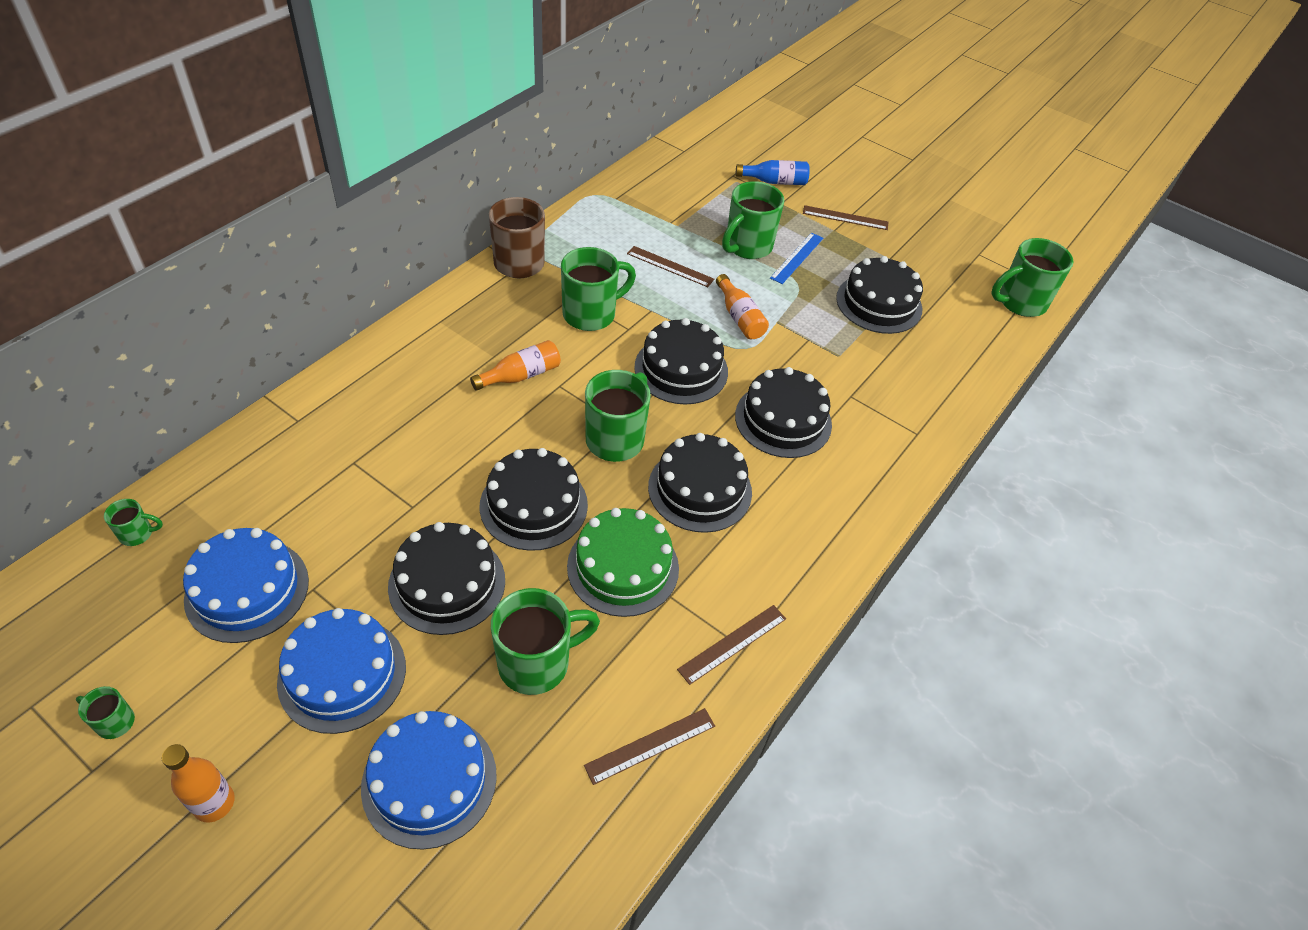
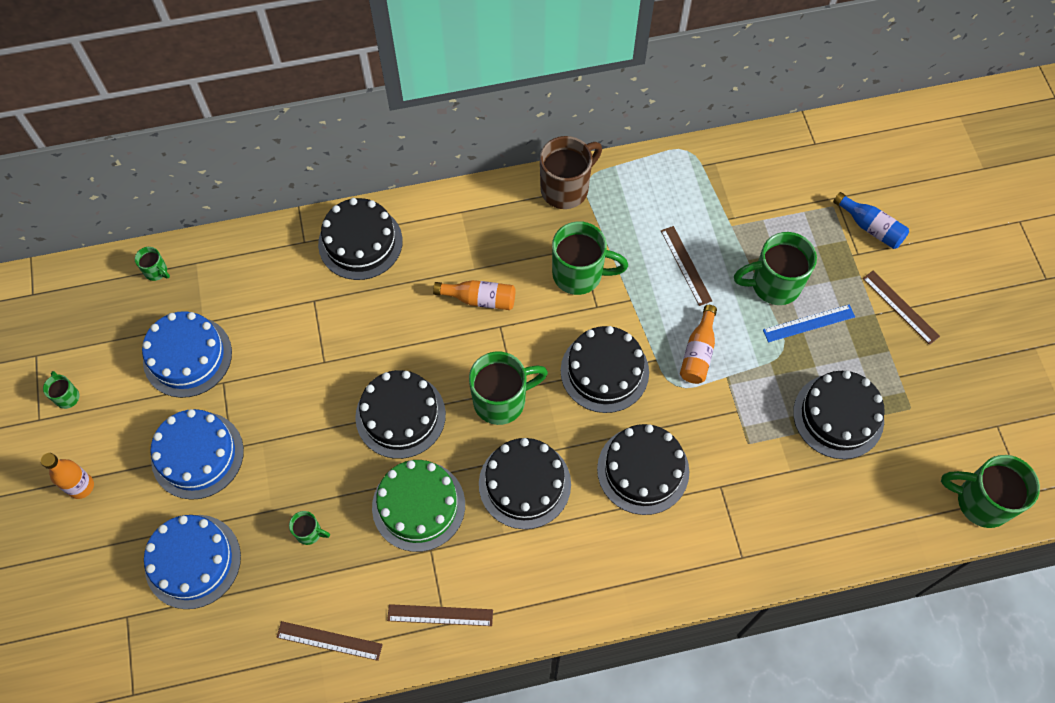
camera: 45 degrees right, 15 degrees up
(447, 583) = (301, 436): black cake -> black cake (360, 242)
(537, 662) = (310, 533): green mug -> green mug, size x0.47

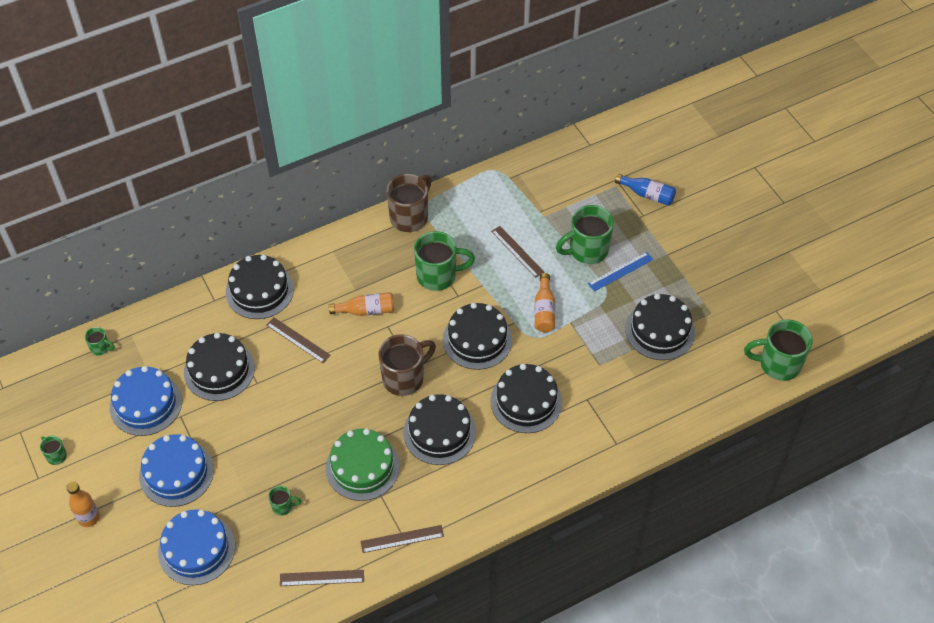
camera: 15 degrees left, 10 degrees down
(400, 415) = (329, 407): black cake -> black cake (219, 370)
(502, 400) = (404, 378): green mug -> brown mug
(900, 307) = (684, 245): brown ruler -> brown ruler (298, 340)

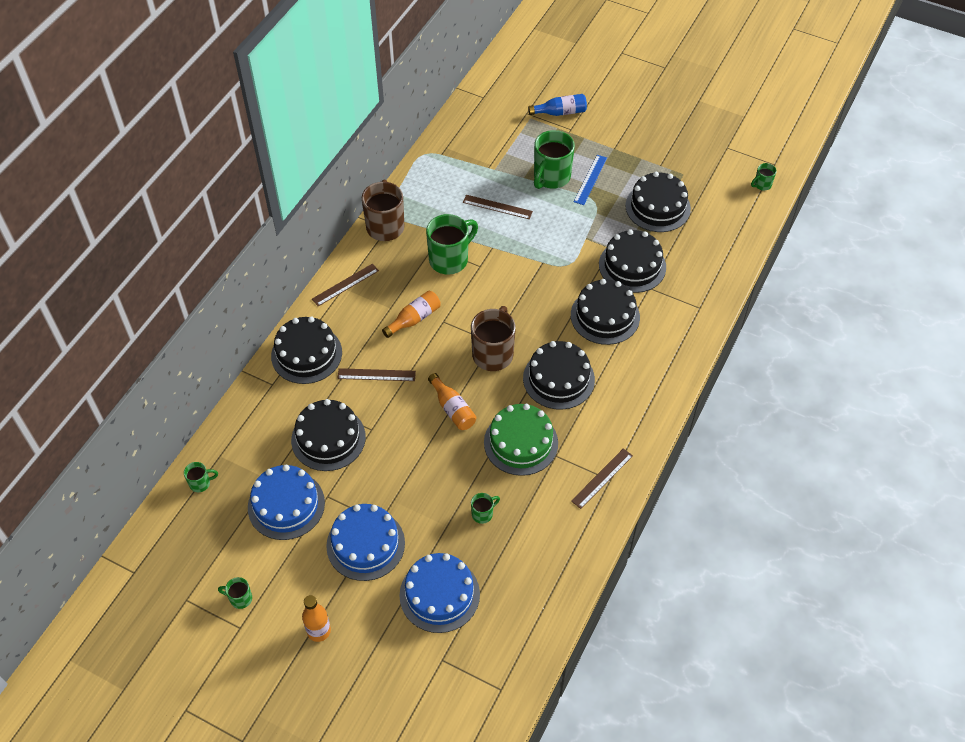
camera: 35 degrees left, 0 degrees up
(322, 578) = (565, 549): brown ruler -> brown ruler (345, 285)
(477, 339) = (525, 291): black cake -> black cake (632, 266)
(544, 310) = (558, 240): orange bottle -> orange bottle (452, 409)
(778, 364) = (762, 185): green mug -> green mug, size x0.47

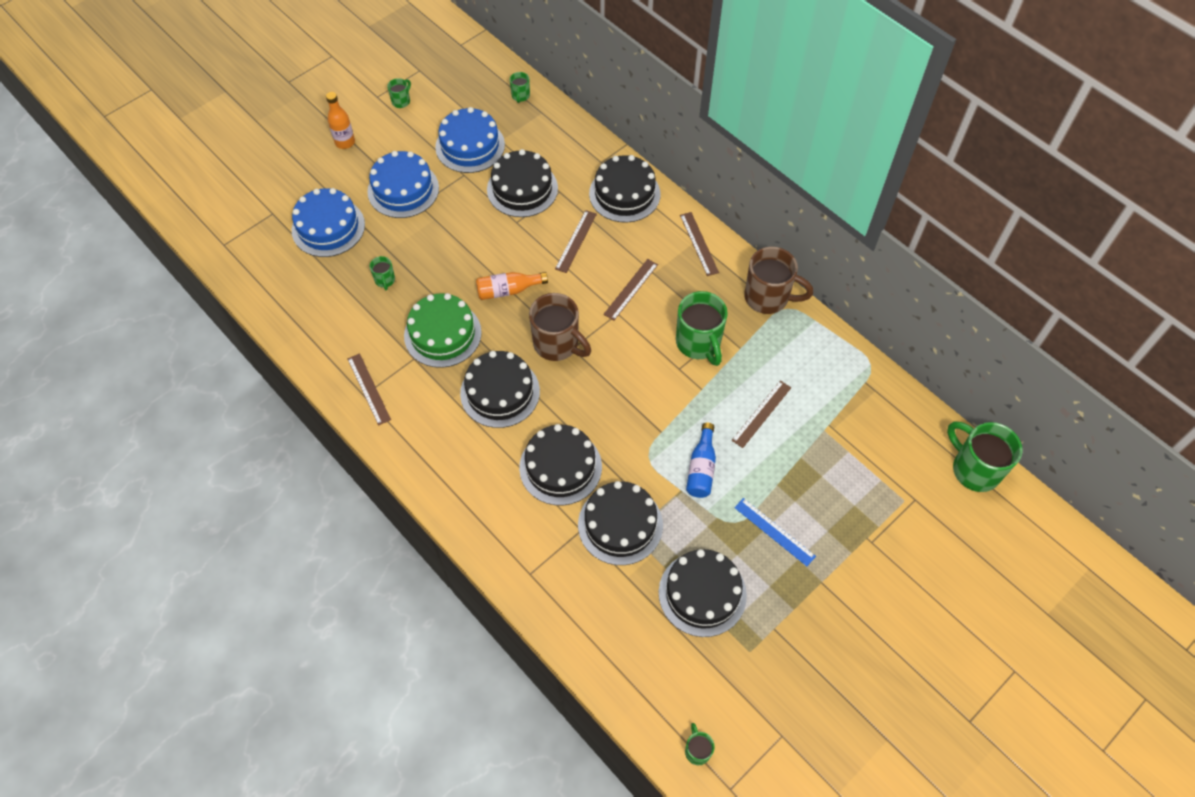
camera: 110 degrees right, 5 degrees up
(414, 319) = (631, 289): orange bottle -> brown ruler
(551, 177) = (791, 487): green mug -> green mug (974, 469)
(560, 112) = (906, 541): blue bottle -> blue bottle (701, 468)

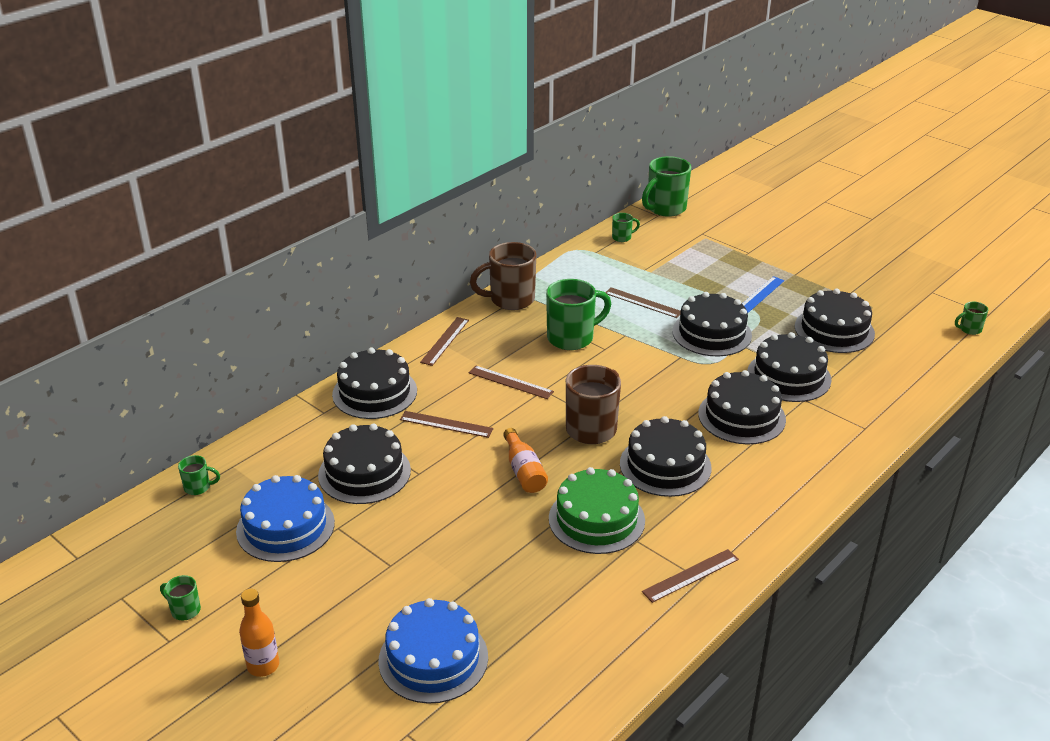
camera: 95 degrees left, 25 degrees down
(385, 280) = (522, 583): green mug -> green mug (622, 237)
(403, 189) = (362, 585): blue cake -> none
(699, 243) = (445, 341): brown ruler -> brown ruler turned 45 degrees counterclockwise
(701, 468) = (711, 333): blue bottle -> black cake
(768, 298) = (510, 300): brown mug -> brown mug turned 120 degrees counterclockwise

